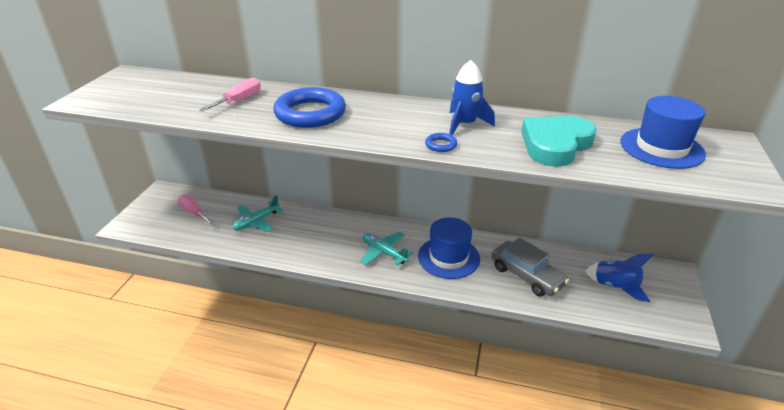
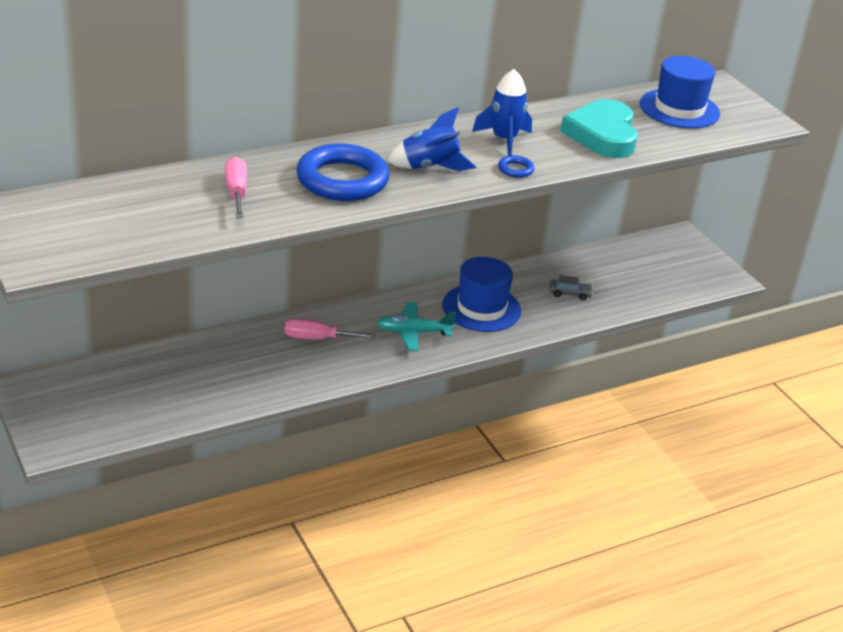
camera: 45 degrees left, 0 degrees up
(194, 213) = (122, 390): pink screwdriver -> pink screwdriver (318, 338)
(256, 222) = (222, 365): turquoise plane -> none
(526, 275) = (569, 293): grey car -> grey car, size x0.47
(615, 287) = (649, 270): blue rocket -> blue rocket (429, 167)

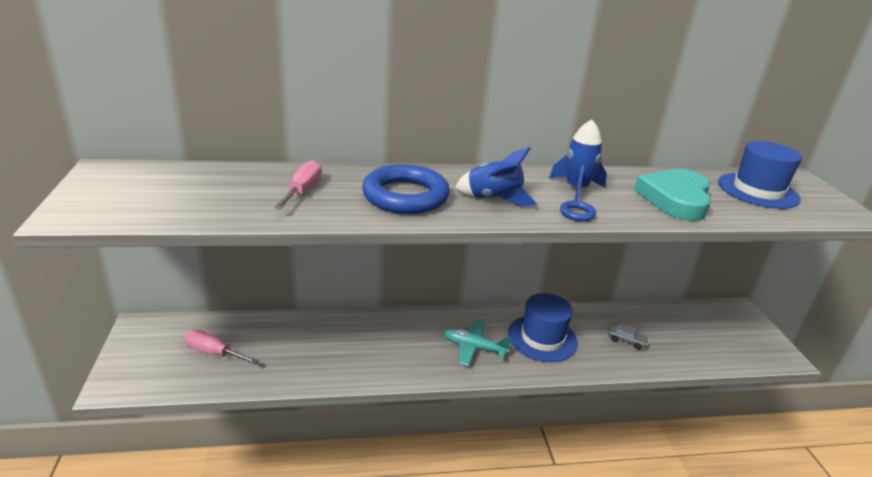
camera: 20 degrees right, 5 degrees down
(318, 338) = (390, 336): pink screwdriver -> pink screwdriver (213, 352)

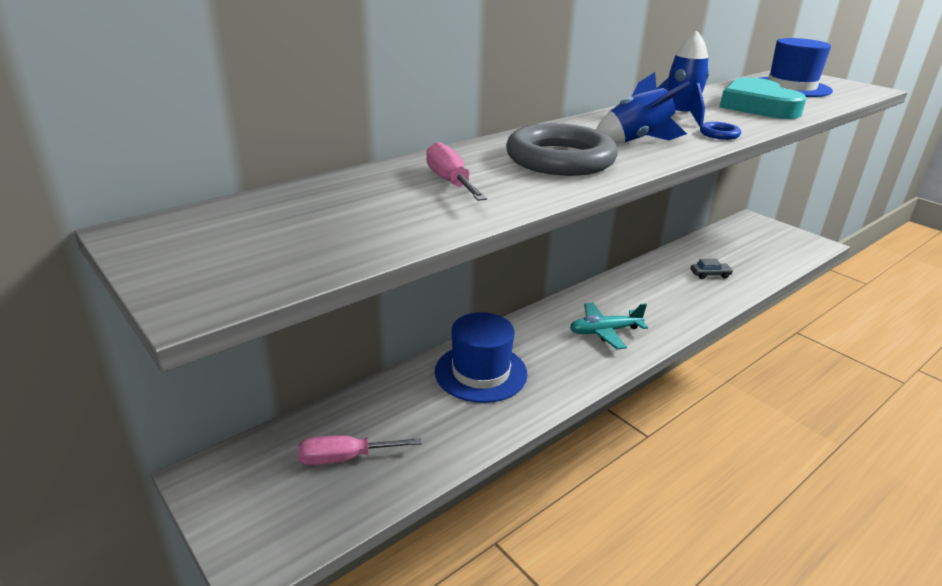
camera: 30 degrees left, 0 degrees up
(405, 196) = (560, 159): blue ring -> grey ring
(542, 338) = (648, 299): blue hat -> blue hat (481, 372)

